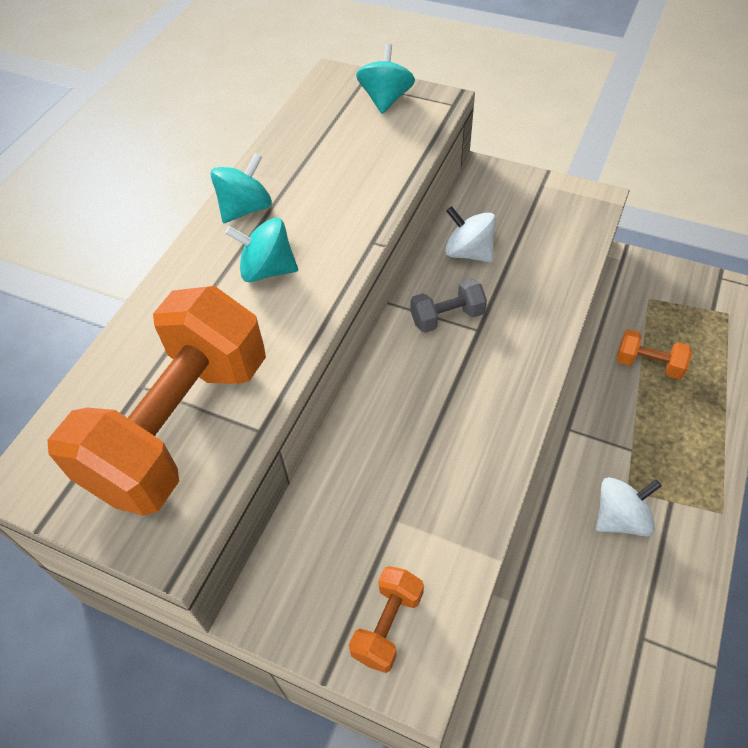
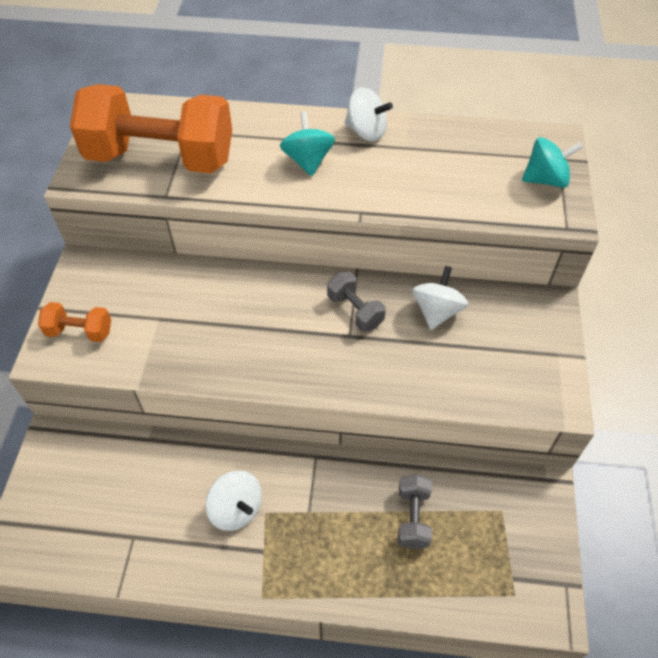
camera: 70 degrees right, 0 degrees up
(246, 209) = (366, 132): turquoise spinning top -> white spinning top
(648, 364) = (413, 517): orange dumbbell -> grey dumbbell

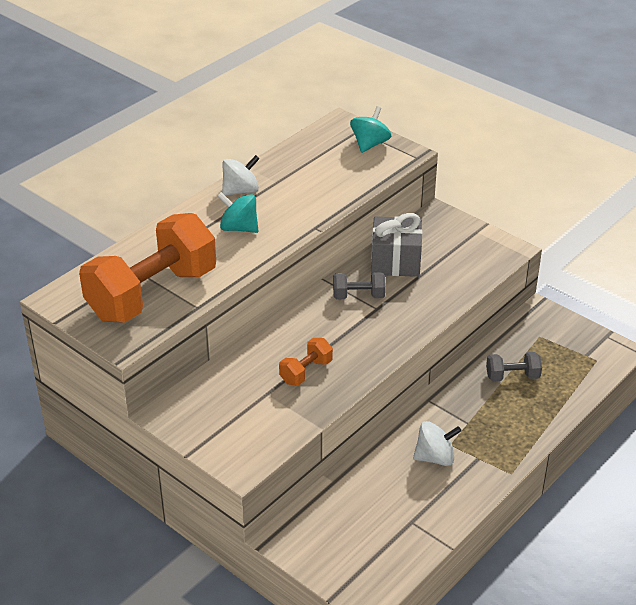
camera: 55 degrees left, 15 degrees down
(80, 331) = (236, 440): orange dumbbell -> orange dumbbell (306, 372)
(413, 517) = (512, 376): grey dumbbell -> grey dumbbell turned 45 degrees counterclockwise
(437, 311) = (395, 261): white spinning top -> grey gift

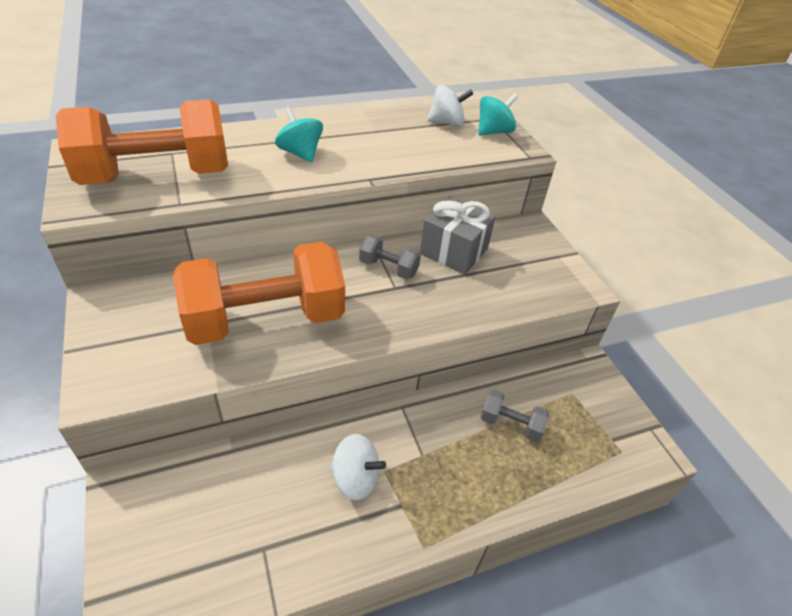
camera: 25 degrees right, 5 degrees up
(241, 191) = (337, 126): white spinning top -> white spinning top (447, 123)
(306, 372) = (265, 319): orange dumbbell -> orange dumbbell, size x2.35

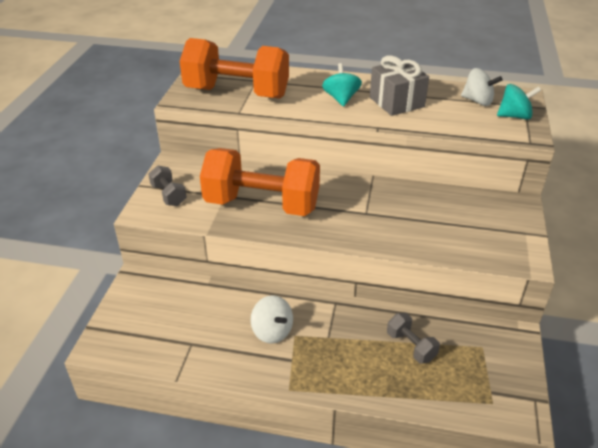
camera: 35 degrees right, 5 degrees down
(388, 268) = (371, 199): grey dumbbell -> grey dumbbell (169, 195)
(453, 251) = (432, 203): grey gift -> grey gift (396, 102)

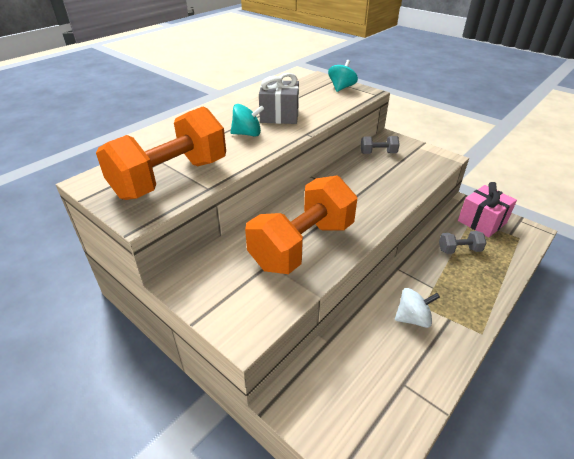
camera: 60 degrees left, 0 degrees up
(169, 195) = (233, 305): grey dumbbell -> grey dumbbell (378, 153)
(341, 99) = (247, 134): turquoise spinning top -> turquoise spinning top turned 150 degrees clockwise
(477, 101) = (311, 91): white spinning top -> none
(490, 358) = (482, 222): none -> pink gift

